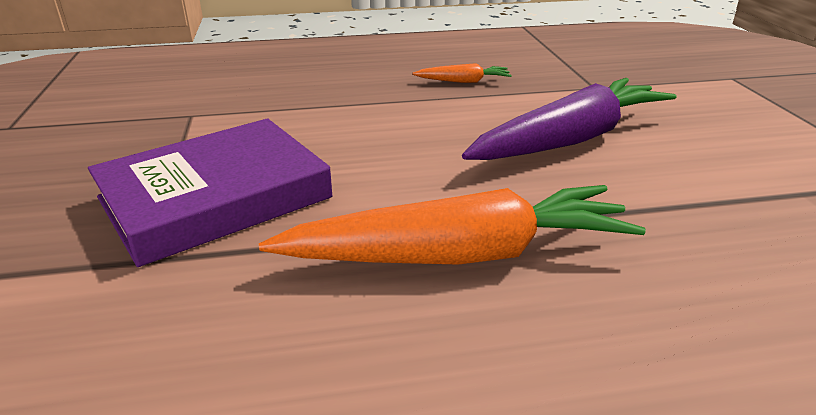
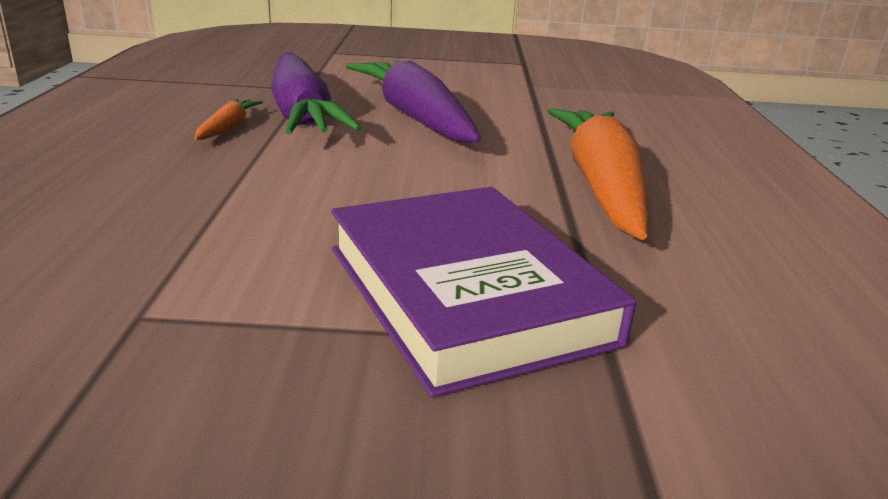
camera: 80 degrees left, 5 degrees down
(523, 96) = (301, 114): none -> purple carrot

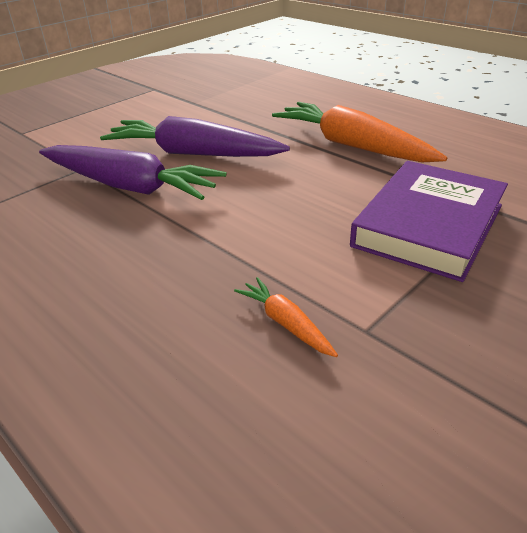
camera: 45 degrees left, 10 degrees up
(228, 128) = (116, 220): orange carrot -> orange carrot (285, 323)
(466, 294) = (428, 225): purple book -> purple book turned 75 degrees counterclockwise

